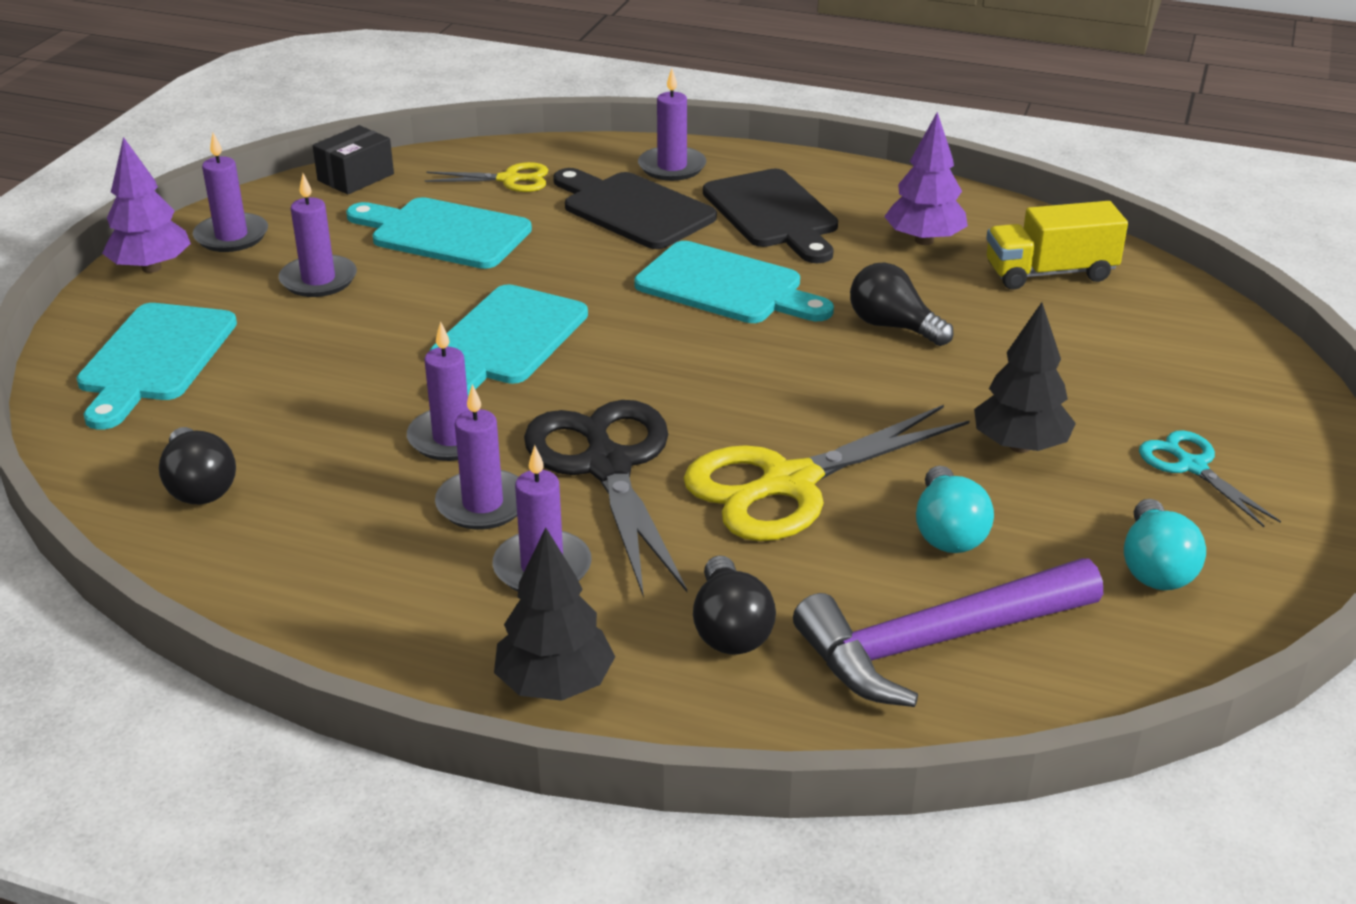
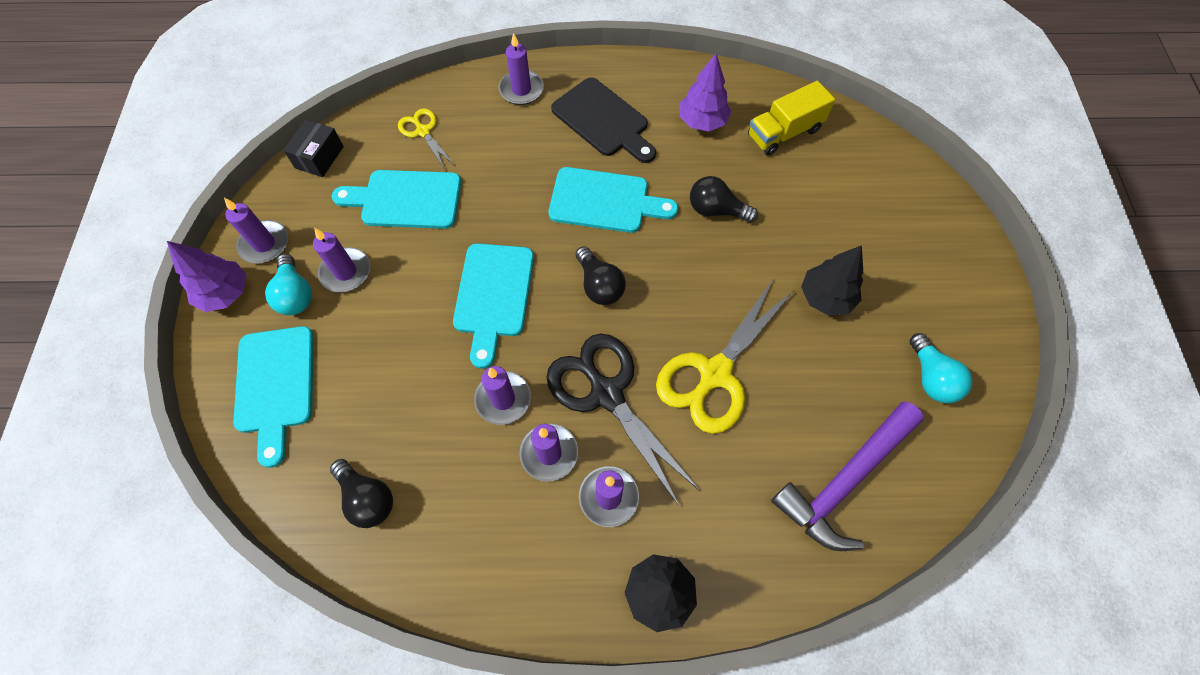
camera: 20 degrees left, 30 degrees up
(509, 179) = (423, 131): yellow scissors -> yellow scissors turned 105 degrees counterclockwise
(633, 209) = (516, 140): black cutting board -> none
(730, 629) = (734, 510): black light bulb -> black light bulb (599, 285)
(948, 531) = (816, 385): turquoise light bulb -> turquoise light bulb (295, 294)
(1191, 466) = (919, 285): turquoise scissors -> none

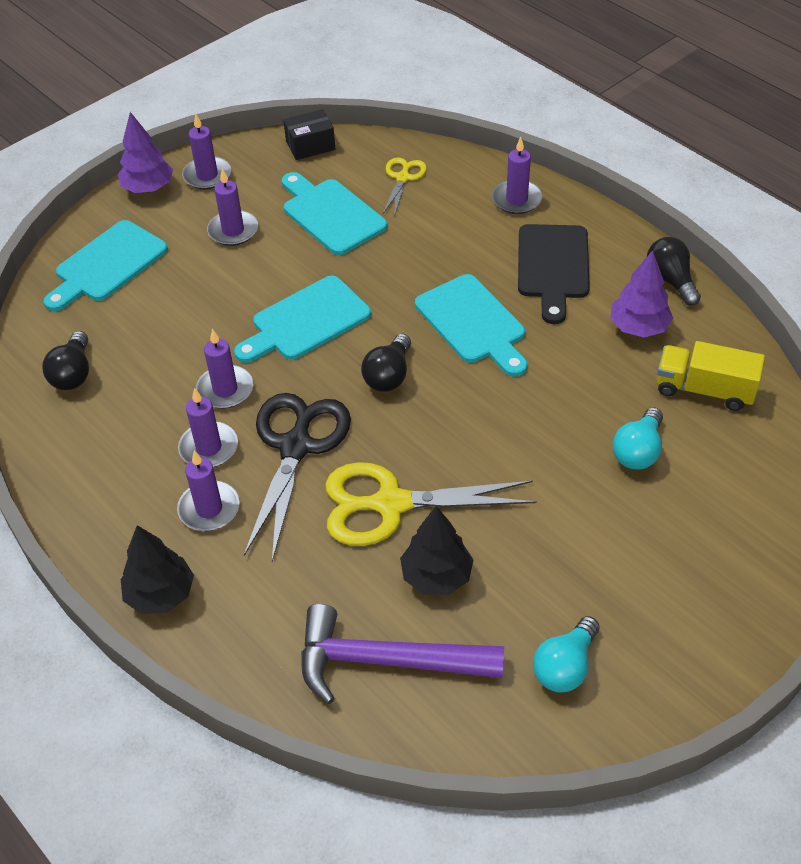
camera: 50 degrees right, 15 degrees down
(295, 294) = (186, 220): turquoise light bulb -> turquoise light bulb (638, 451)
(716, 210) = (556, 398): black light bulb -> black light bulb (670, 280)
(826, 297) = (558, 533): black tree -> black tree (436, 576)

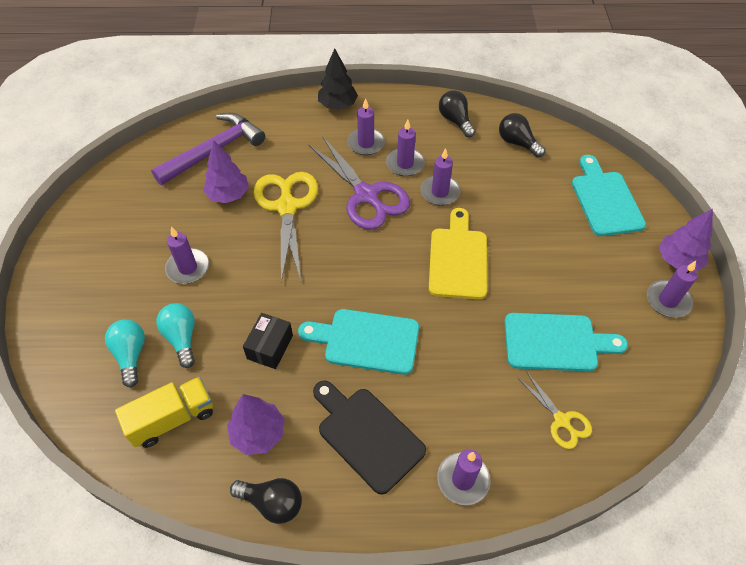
camera: 130 degrees right, 5 degrees up
(233, 230) = (586, 277): purple candle -> purple candle (188, 268)
(296, 447) = (366, 195): black scissors -> purple scissors
(306, 321) = (458, 259): turquoise cutting board -> yellow cutting board
(310, 145) = (659, 389): black box -> black box (270, 347)
(389, 375) = (371, 267): black light bulb -> black light bulb (455, 121)
(391, 504) = (287, 207): yellow scissors -> yellow scissors turned 45 degrees counterclockwise
(436, 576) = (228, 195): black tree -> purple tree
(565, 666) = (130, 204): turquoise light bulb -> turquoise light bulb (131, 355)

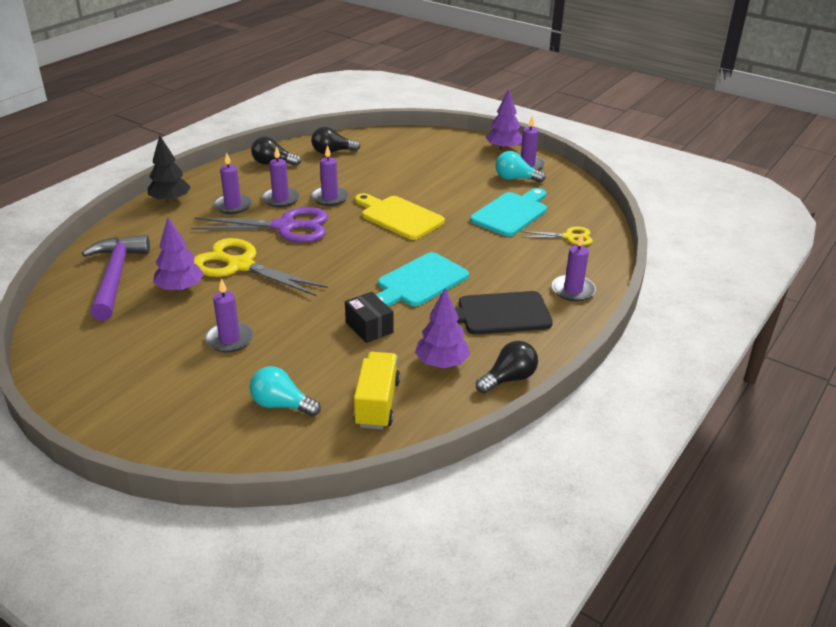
camera: 55 degrees left, 20 degrees down
(182, 338) = (301, 369): turquoise light bulb -> turquoise light bulb (515, 179)
(605, 200) = (426, 147): turquoise cutting board -> none

